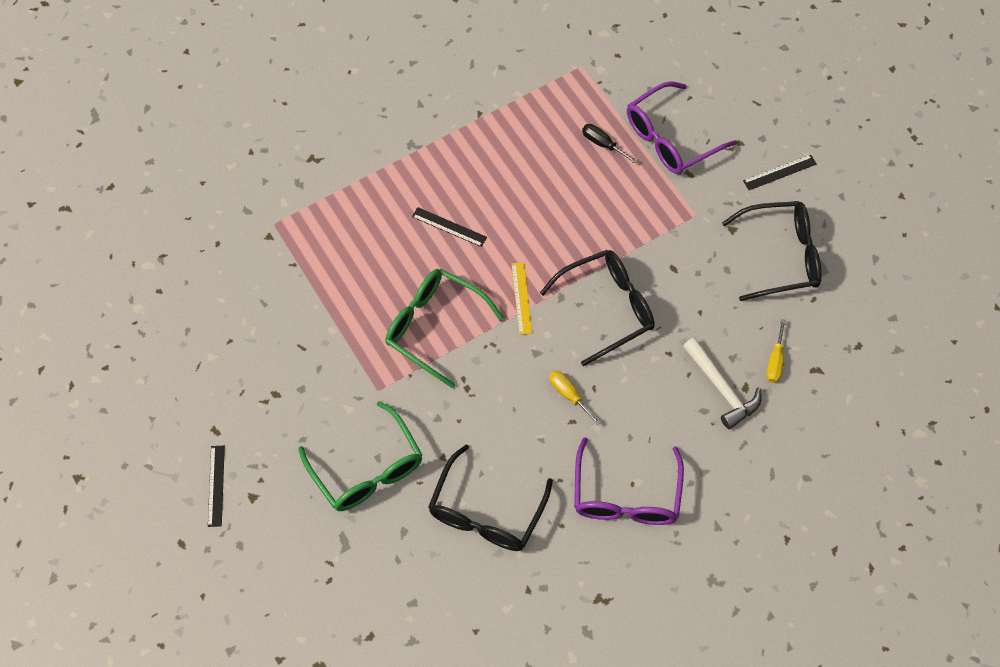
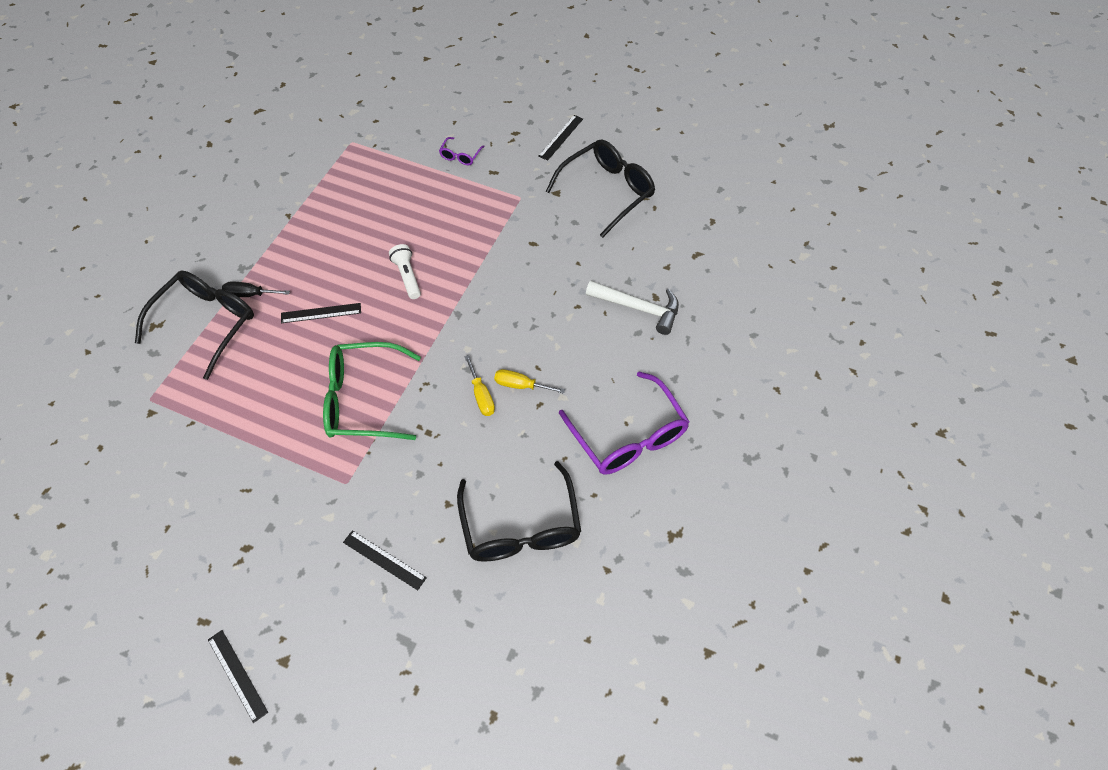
camera: 35 degrees left, 5 degrees down
(367, 469) = (384, 560): green glasses -> black ruler
(521, 298) = (425, 333): yellow ruler -> none
(542, 235) = (407, 276): none -> white flashlight
(602, 144) = (409, 186): black screwdriver -> black screwdriver (250, 294)
(607, 308) = (502, 300): black glasses -> black glasses (207, 323)
(670, 138) = (460, 156): purple glasses -> purple glasses, size x0.44
(775, 361) = (662, 265): yellow screwdriver -> yellow screwdriver (481, 396)

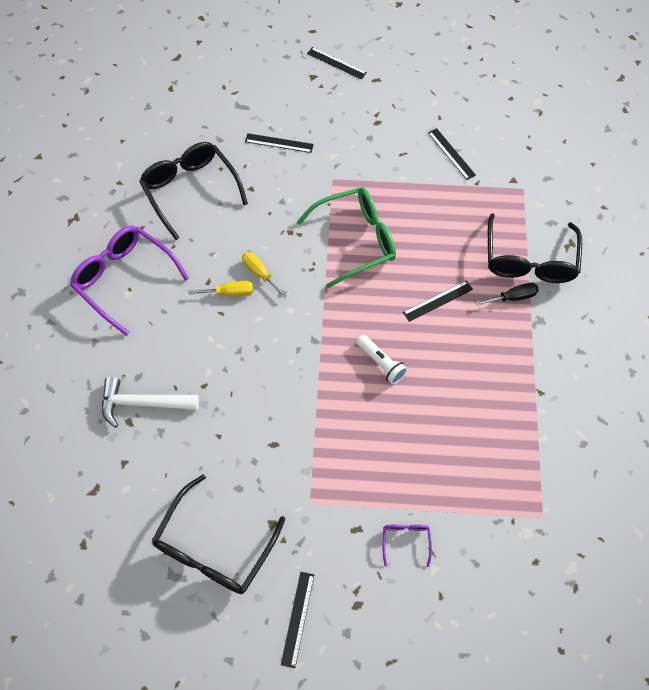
camera: 160 degrees right, 5 degrees up
(191, 470) = (451, 153): none -> black ruler

